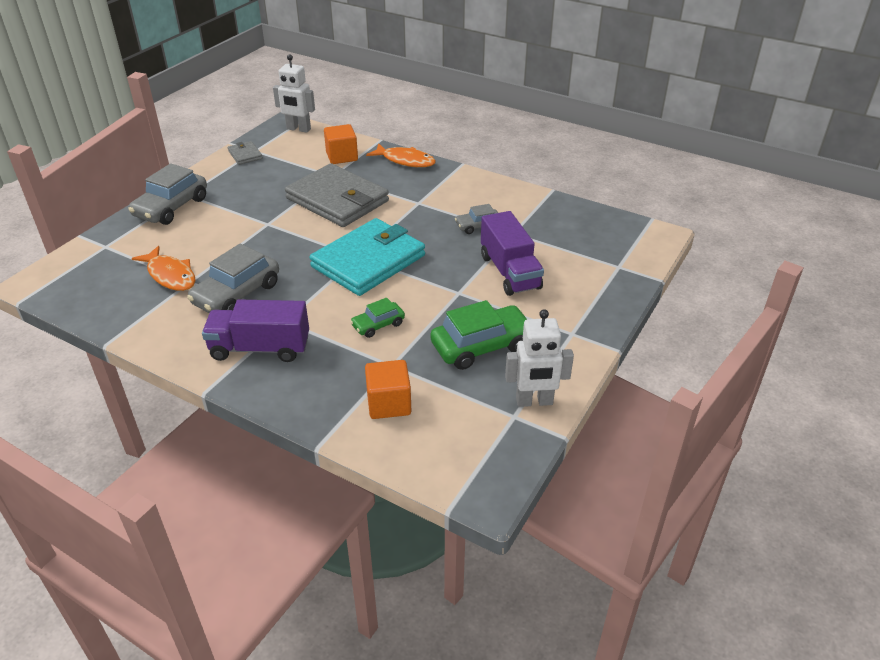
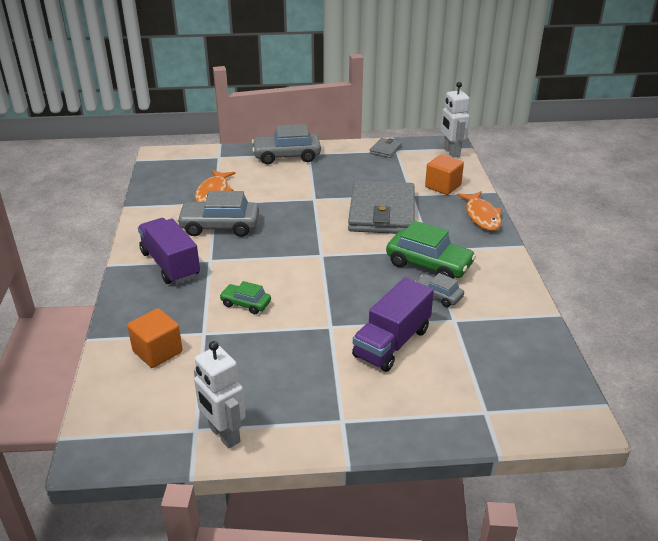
camera: 55 degrees right, 5 degrees down
(369, 261) = (320, 263): turquoise wallet -> none
(481, 346) = (270, 371): green car -> green car (429, 264)

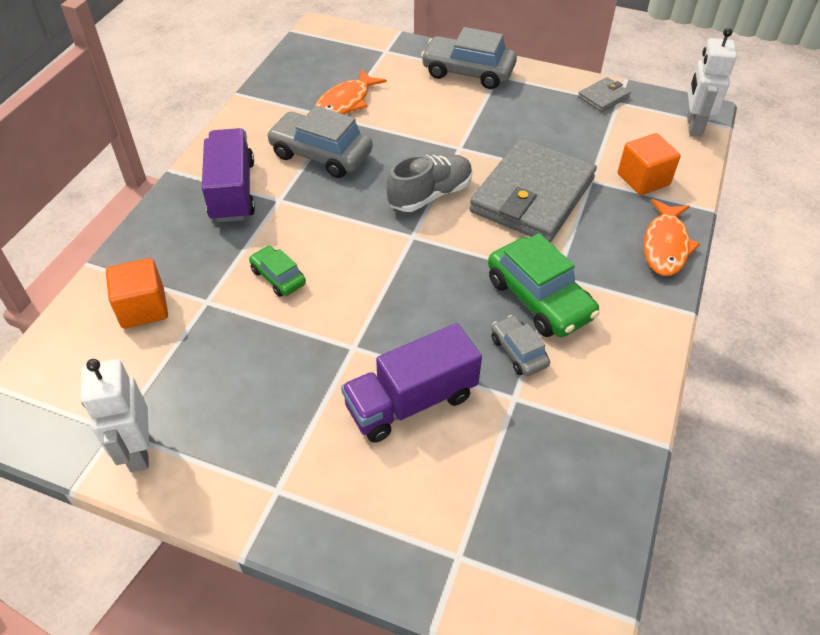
camera: 25 degrees right, 15 degrees up
(315, 229) = (430, 195): none -> grey shoe

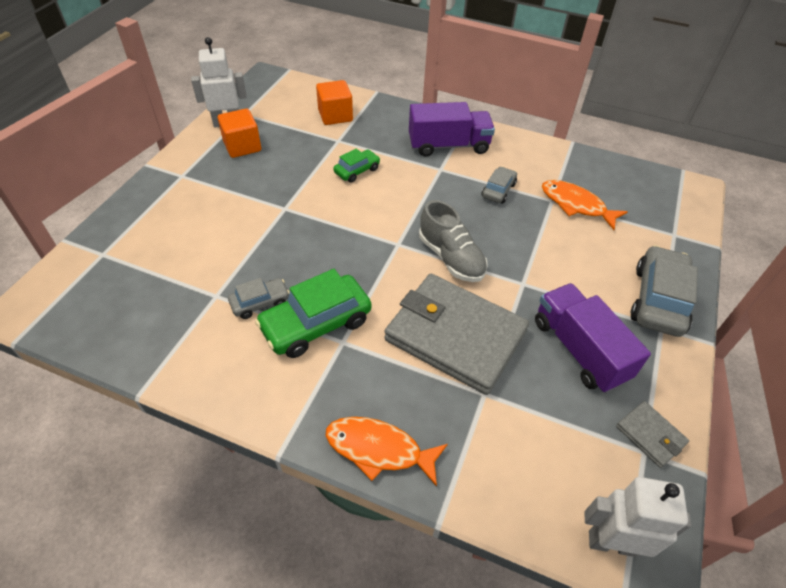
camera: 90 degrees right, 0 degrees up
(321, 155) = (498, 190): grey car -> grey car, size x0.54
(411, 401) = (229, 236): purple truck -> purple truck (579, 349)
(643, 179) = (490, 449): orange cube -> orange cube (242, 146)

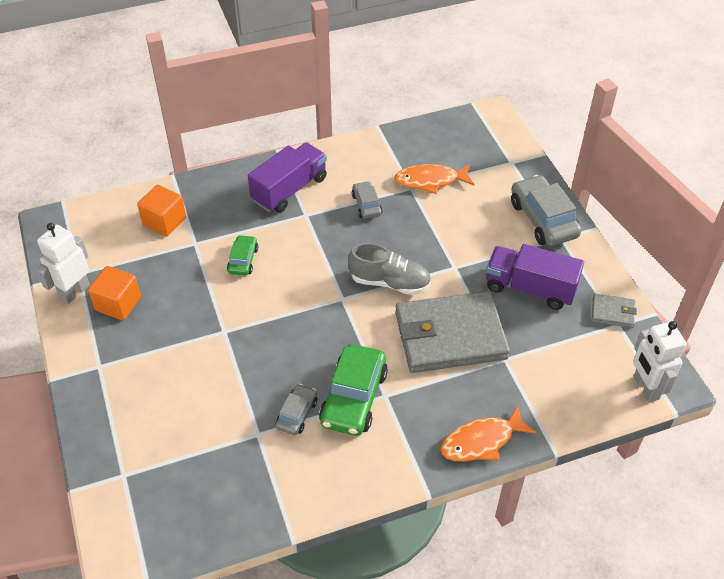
camera: 40 degrees left, 0 degrees up
(612, 542) = (645, 388): white robot -> white robot turned 75 degrees counterclockwise

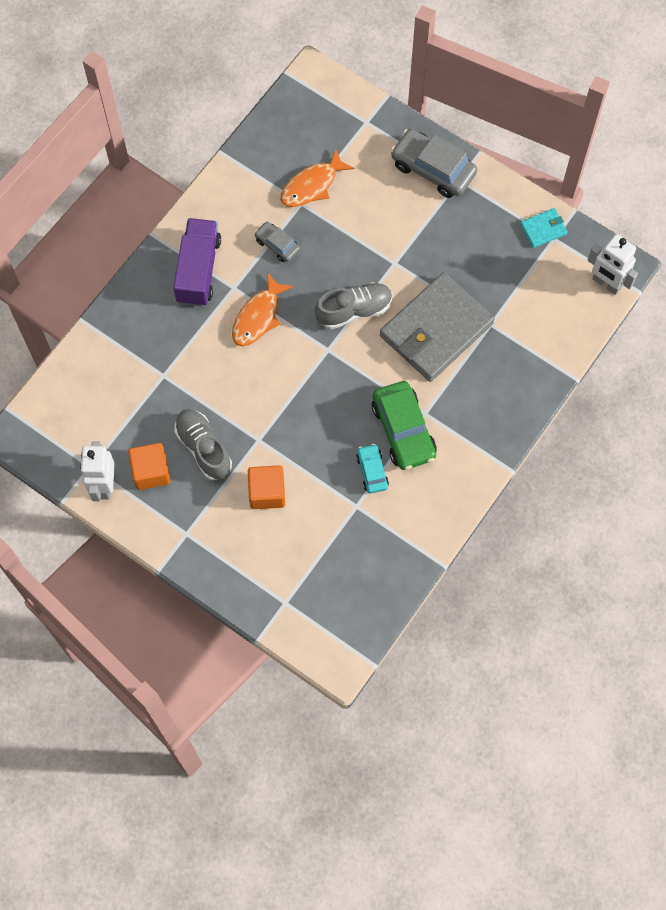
camera: 35 degrees left, 20 degrees up
(164, 221) = (118, 371): orange cube -> orange cube (267, 492)
(175, 311) = (203, 448): none -> grey shoe
(243, 260) = (218, 365): green car -> none
(297, 414) = (372, 471): grey car -> turquoise car
(481, 441) = (520, 404): orange fish -> orange fish (258, 317)
(530, 288) = (467, 246): purple truck -> none
(613, 312) = (543, 229): grey wallet -> turquoise wallet

